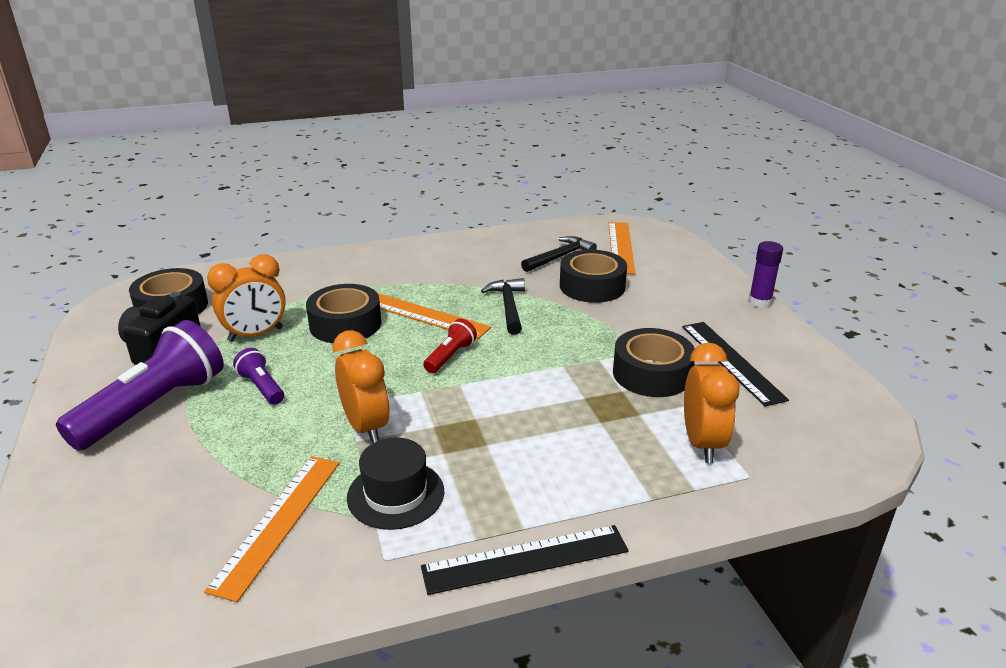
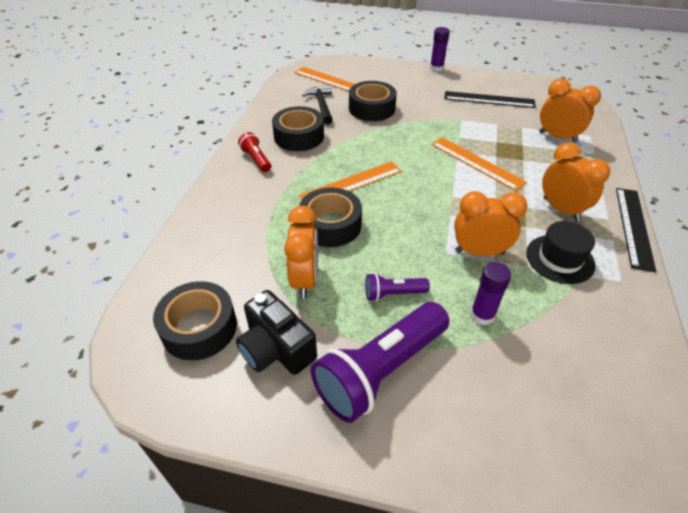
camera: 60 degrees left, 15 degrees up
(154, 407) = (381, 370): purple flashlight -> purple flashlight turned 105 degrees counterclockwise
(257, 452) = (482, 315): none -> purple glue stick
(278, 522) = (570, 322): orange ruler -> orange ruler (476, 163)
(450, 356) = (415, 190): red flashlight -> red flashlight (256, 159)
(508, 307) = (370, 146): black hammer -> none
(508, 478) = (561, 209): none -> orange clock
(652, 374) = (485, 126): black tape -> black tape (299, 136)

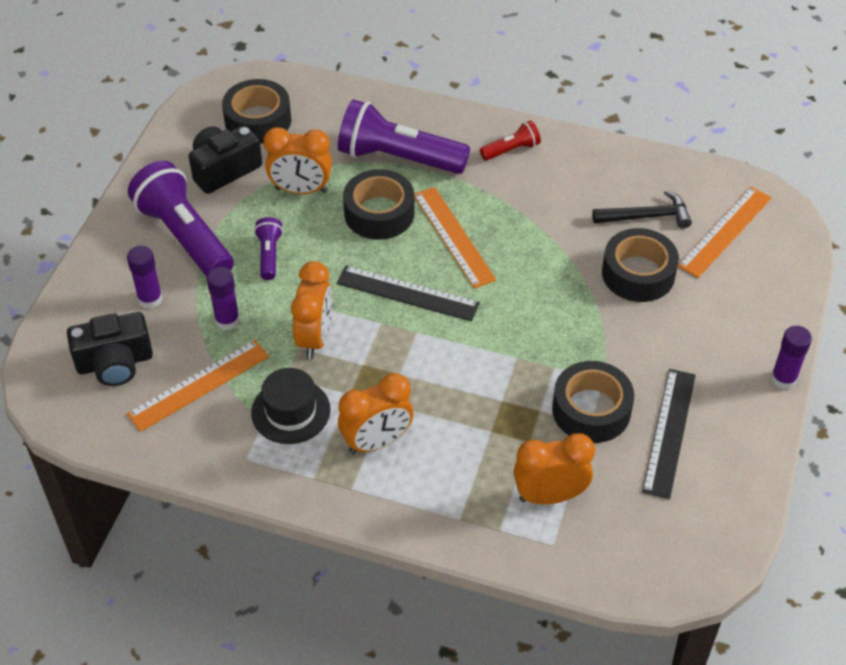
camera: 95 degrees right, 5 degrees up
(263, 218) = (398, 158): none -> purple flashlight
(299, 136) = (562, 190): black tape -> black tape (591, 410)
(476, 163) = (487, 373): orange ruler -> orange ruler (199, 385)
(477, 388) = (150, 299): none -> purple glue stick
(557, 137) = (550, 496): orange clock -> orange clock turned 135 degrees counterclockwise
(574, 407) = (115, 363): none -> black camera
(634, 227) = (332, 512): black ruler -> black ruler (407, 293)

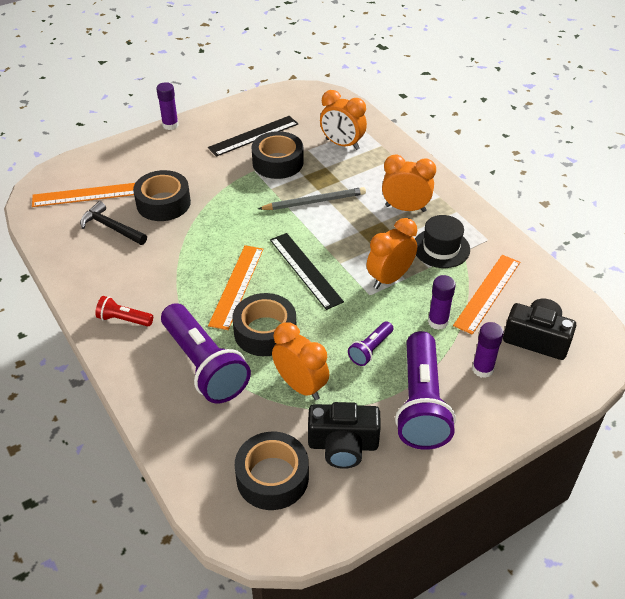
camera: 140 degrees left, 5 degrees down
(199, 385) = (487, 293): orange ruler -> orange ruler turned 60 degrees counterclockwise
(487, 381) = (314, 201): none -> grey pencil

